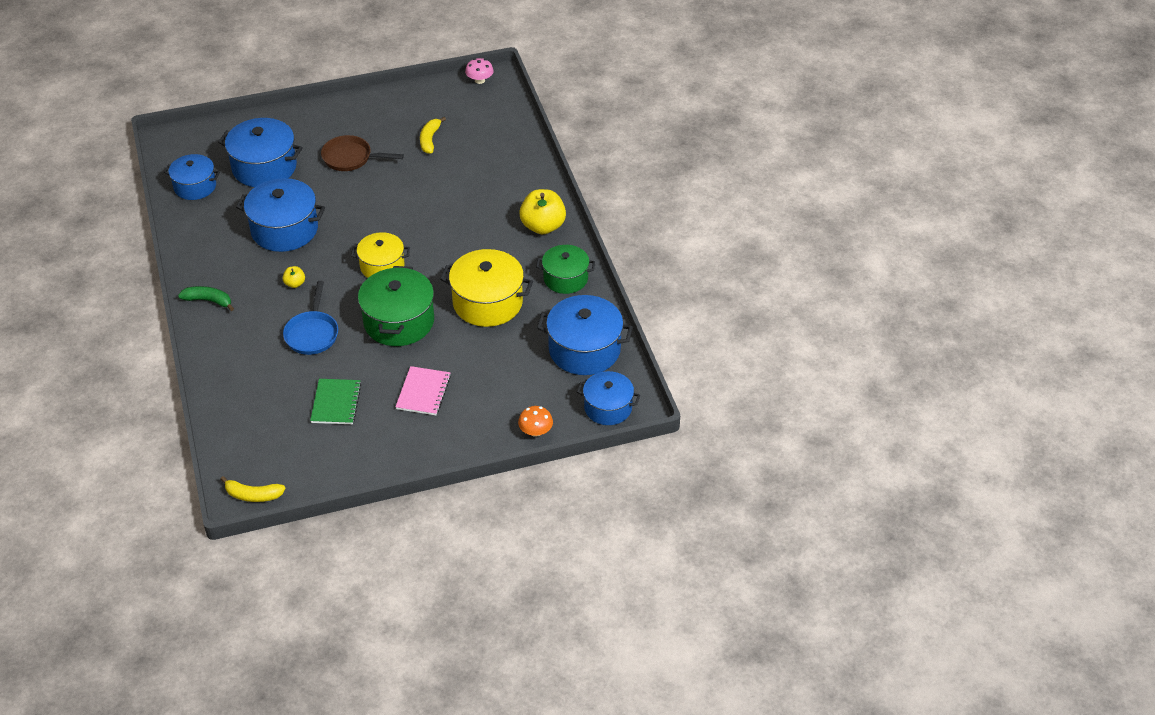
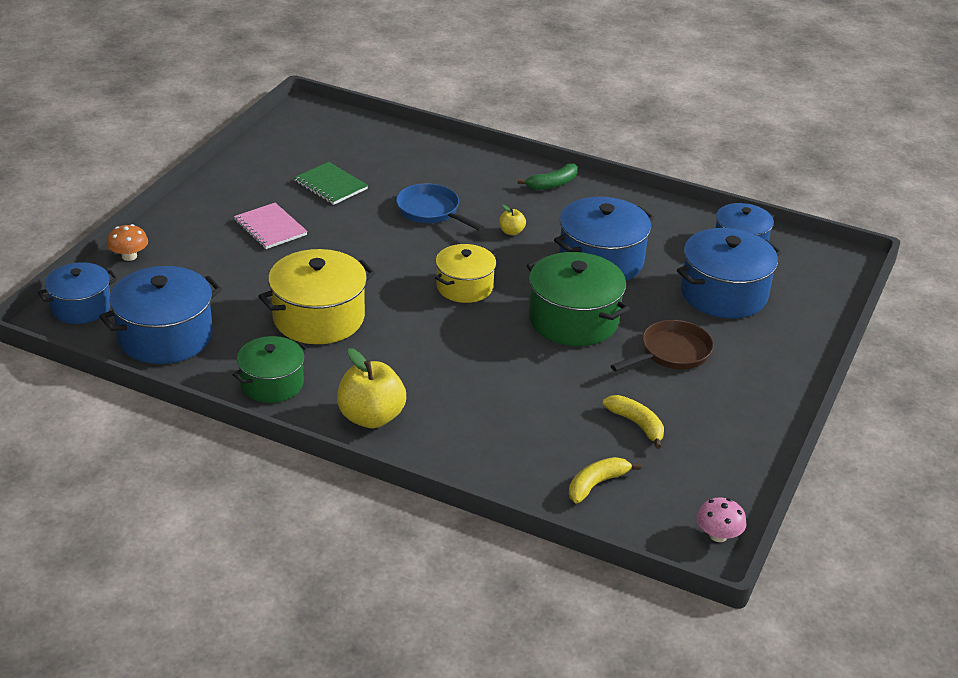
camera: 130 degrees right, 10 degrees down
(253, 495) = (299, 115): yellow banana -> yellow banana (596, 484)
(399, 321) = (375, 258): green pot -> green pot (573, 320)

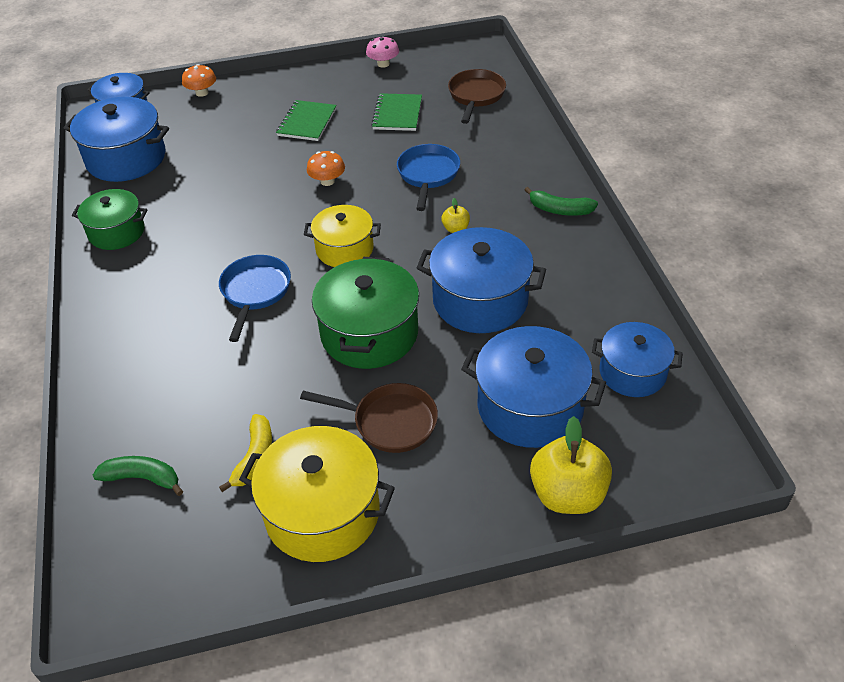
camera: 55 degrees right, 10 degrees up
(270, 228) = (307, 122): pink notebook -> green notebook
(318, 318) = (220, 206): yellow pot -> yellow pot (322, 512)
(365, 144) = (476, 96): none -> brown pan
(368, 255) = (327, 181): none -> orange mushroom
(371, 417) = (120, 300): yellow apple -> yellow apple (567, 494)
(456, 348) = (255, 292): none -> blue pan
(596, 484) = (142, 478): yellow banana -> green banana
(718, 535) = (134, 608): pink mushroom -> pink mushroom (383, 64)

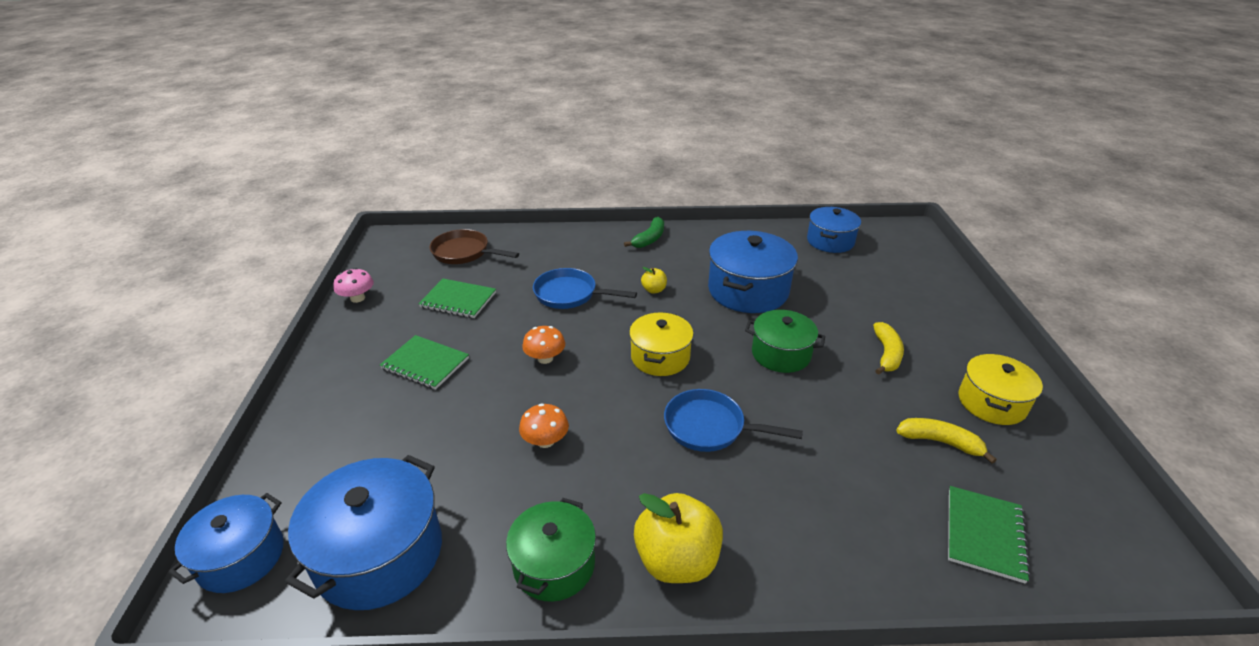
camera: 80 degrees left, 10 degrees down
(142, 478) = (984, 534): green banana -> green notebook
(202, 93) = (277, 457): orange mushroom -> orange mushroom (545, 441)
(322, 512) = (991, 402): yellow pot -> yellow pot, size x0.65
(369, 333) = (781, 354): green pot -> green pot, size x0.65
(390, 422) = (886, 354): brown pan -> yellow banana
(530, 406) = (864, 285): blue pot -> none
(567, 494) = (943, 284): yellow apple -> yellow apple (677, 560)

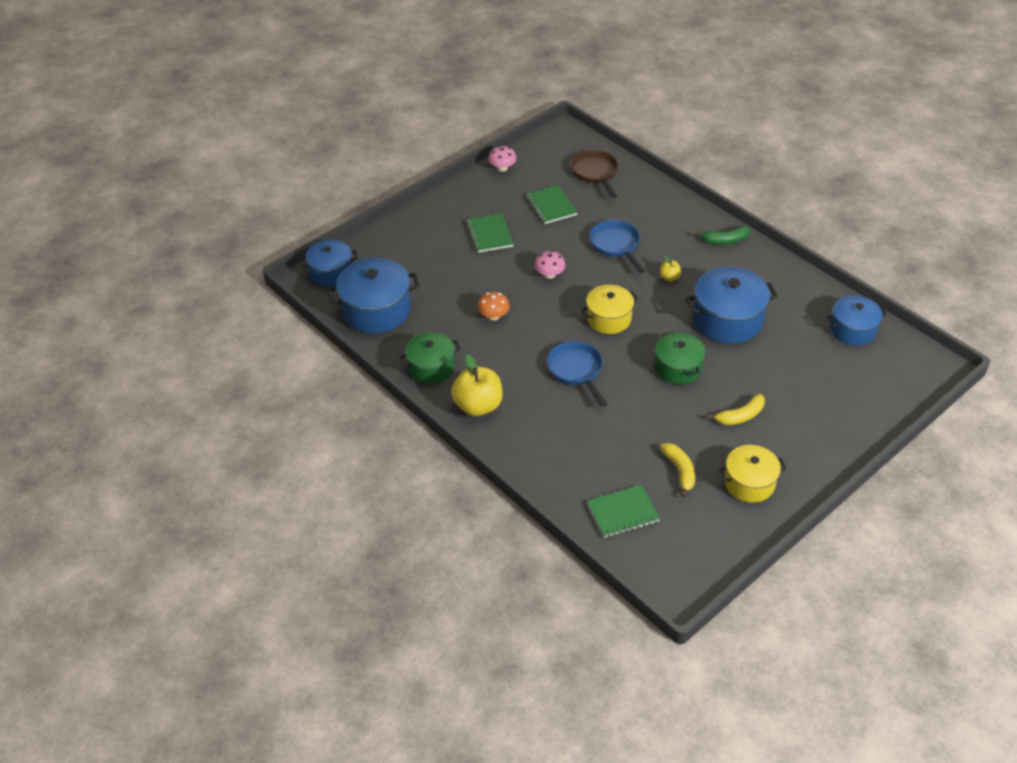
camera: 50 degrees right, 10 degrees up
(545, 358) = (549, 274): orange mushroom -> pink mushroom

